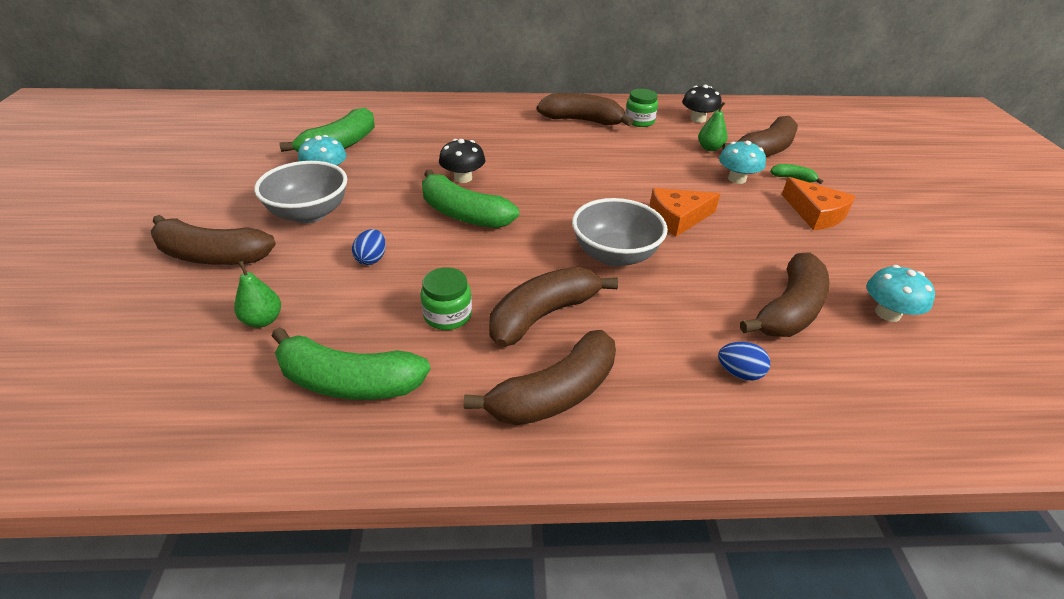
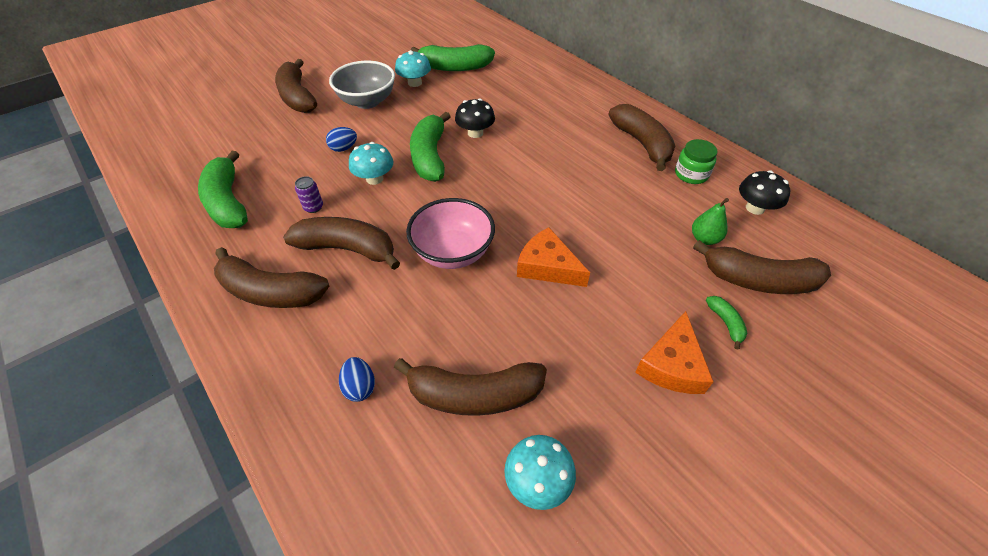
camera: 55 degrees right, 10 degrees up
(263, 320) = (257, 145): green pear -> none
(447, 315) = (313, 207): green jar -> purple can
(614, 255) = (453, 252): grey bowl -> pink bowl
(737, 179) = (667, 280): turquoise mushroom -> turquoise mushroom (374, 179)

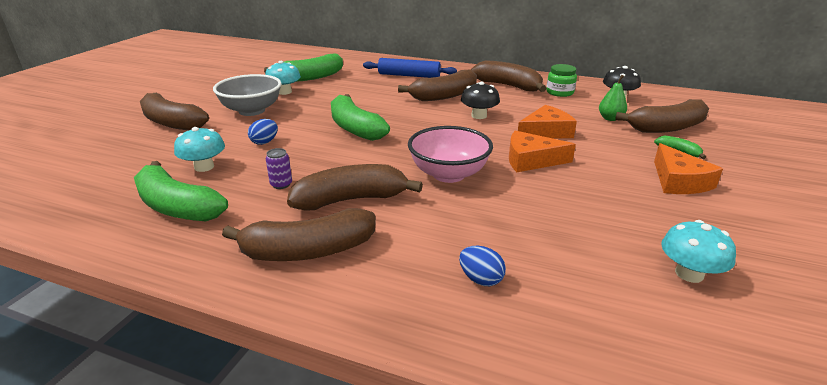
camera: 30 degrees left, 20 degrees down
(374, 179) = (320, 152): turquoise mushroom -> turquoise mushroom (204, 167)
(474, 394) = (578, 246): brown banana -> brown banana (444, 96)
(475, 133) = (376, 107): black mushroom -> black mushroom (479, 116)
(551, 92) = (409, 75): none -> blue rolling pin
(606, 231) = (545, 132): none -> orange cheese

